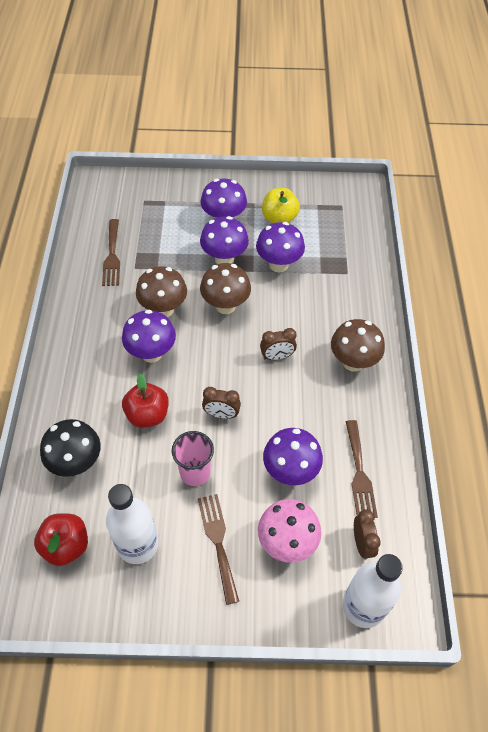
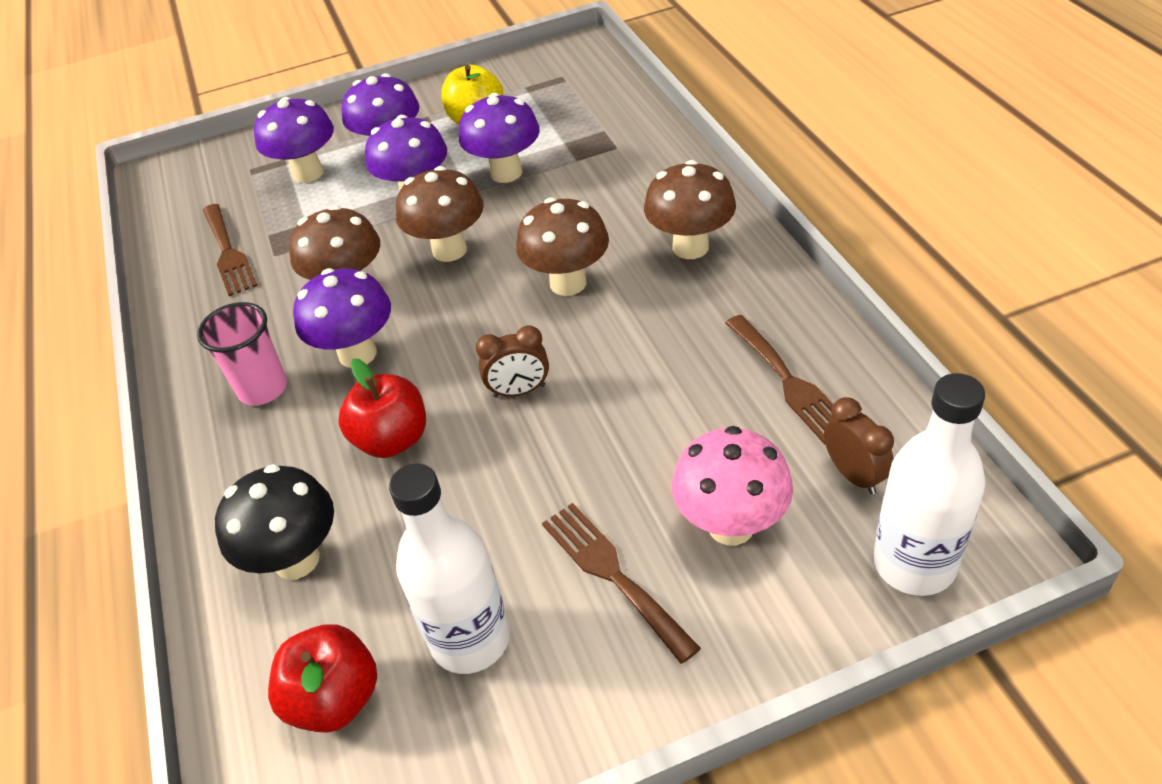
camera: 15 degrees left, 10 degrees down
(195, 472) = (517, 489): pink cup -> pink cup (263, 389)
(277, 356) = (568, 283): brown clock -> brown mushroom
(290, 471) = (677, 423): purple mushroom -> purple mushroom (308, 173)

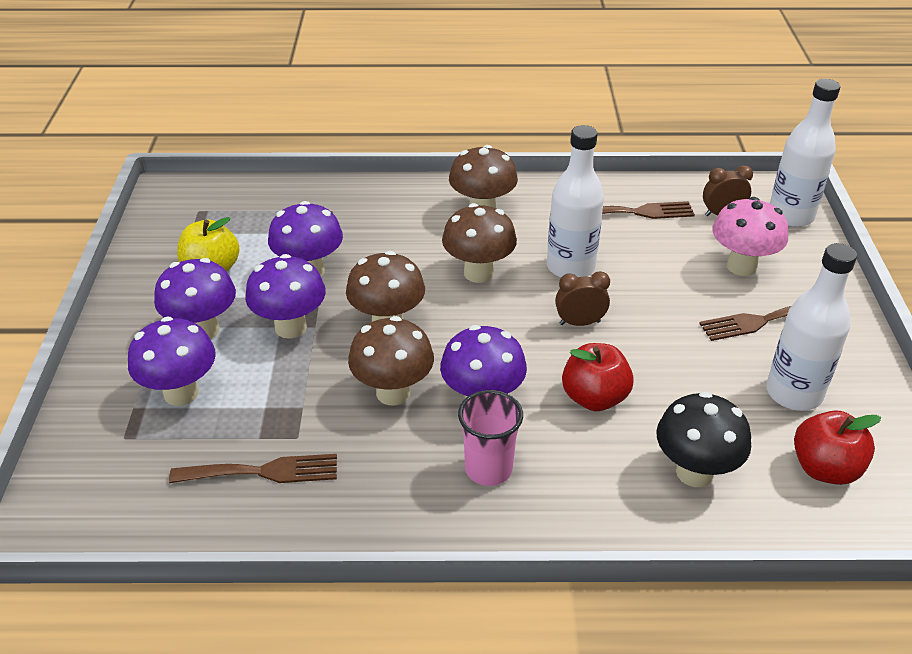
camera: 75 degrees left, 5 degrees down
(519, 391) = (579, 323): brown clock -> brown clock turned 105 degrees counterclockwise
(623, 353) = (570, 267): none -> white bottle

